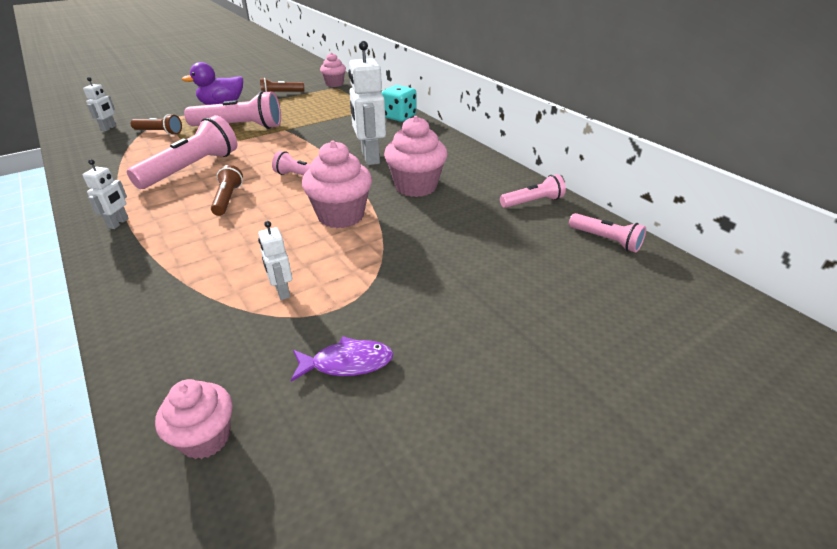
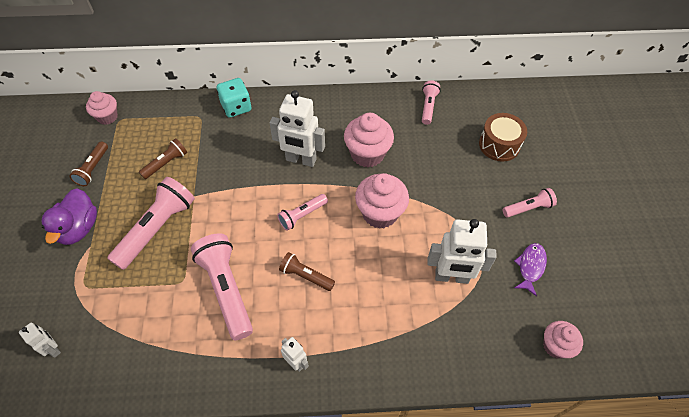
camera: 60 degrees left, 20 degrees up
(159, 132) = (110, 301): brown flashlight -> brown flashlight (166, 163)
(282, 291) = (451, 277): white robot -> white robot, size x1.95
(543, 270) = (499, 145): none -> brown drum
(605, 240) = (487, 101): pink flashlight -> pink flashlight (528, 208)

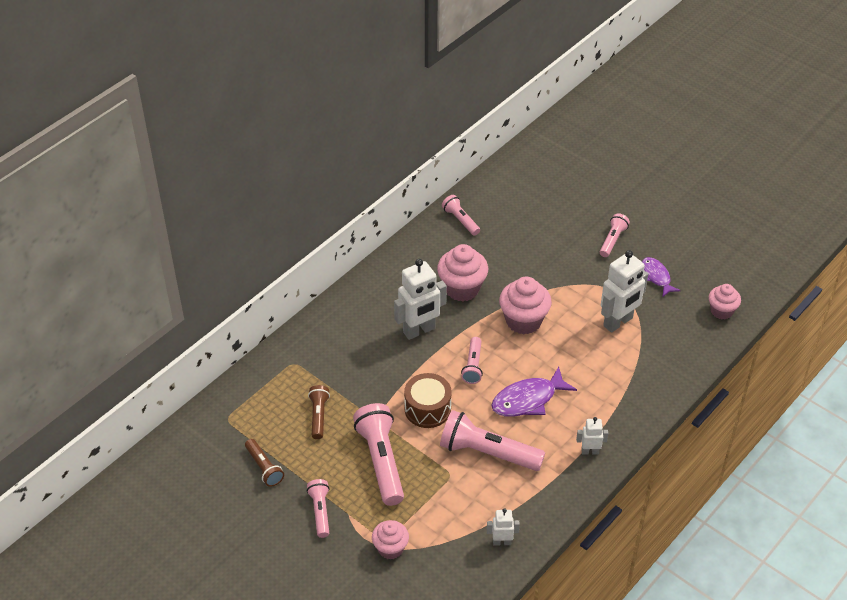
camera: 45 degrees left, 10 degrees down
(53, 348) = (423, 588): white robot -> white robot (502, 542)
(78, 228) = (320, 512): purple duck -> pink flashlight
(107, 117) = (213, 425): pink cupcake -> pink cupcake (390, 548)
(236, 107) = (312, 333): turquoise dice -> none
(306, 276) = (528, 400): brown flashlight -> purple fish
(499, 145) = (544, 211): brown drum -> brown drum (427, 409)

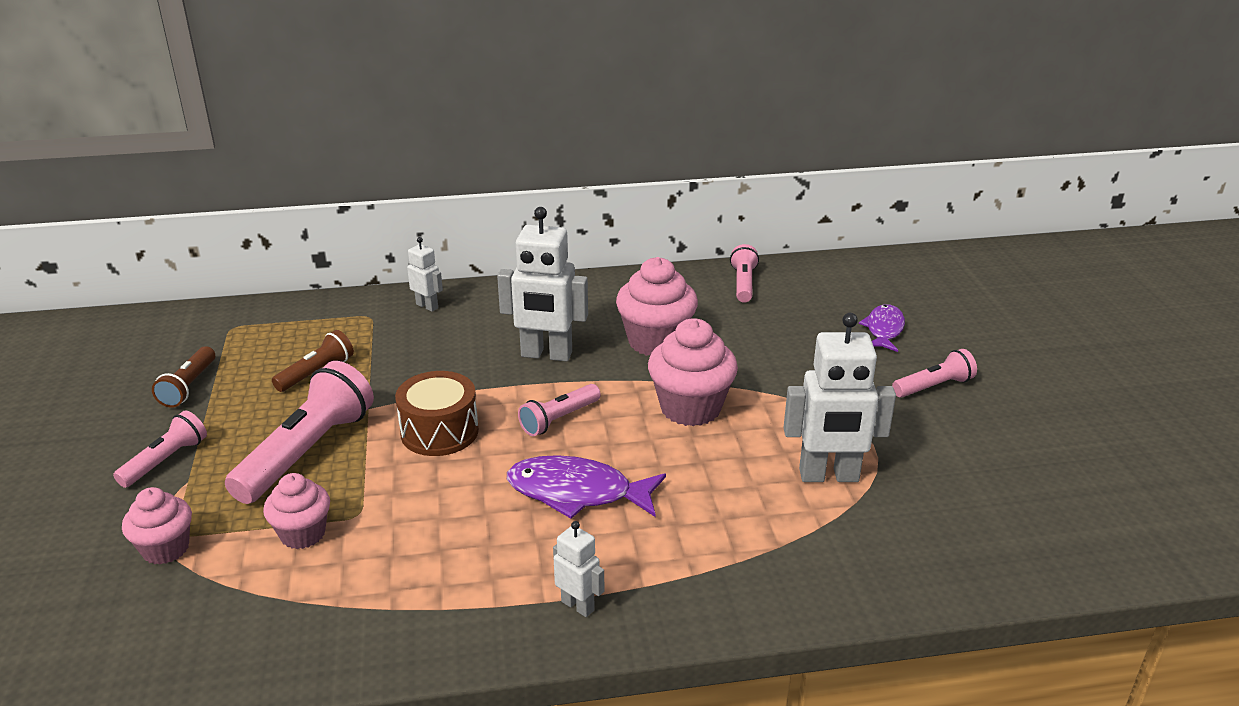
camera: 40 degrees right, 15 degrees down
(488, 453) = (439, 519): pink flashlight -> none
(502, 542) = (295, 637): white robot -> white robot (427, 306)
(656, 277) = (957, 455): purple fish -> purple fish (884, 330)
(721, 311) = (1028, 549): pink cupcake -> pink cupcake (303, 534)

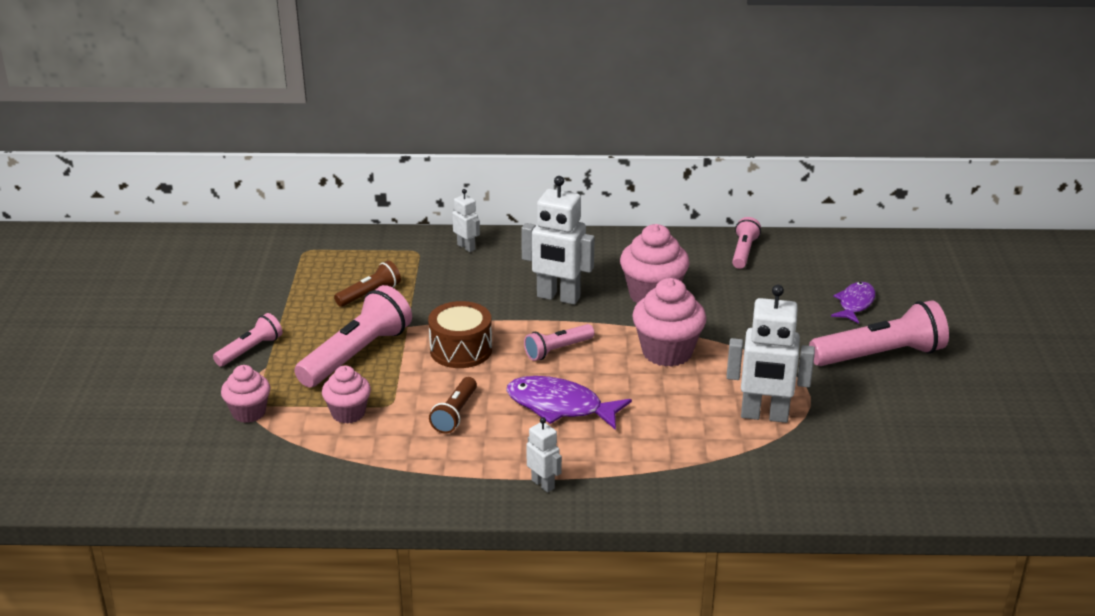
camera: 10 degrees right, 0 degrees up
(189, 386) = (269, 295): brown flashlight -> brown flashlight (455, 414)
(933, 386) = (880, 355): pink flashlight -> pink flashlight, size x1.83

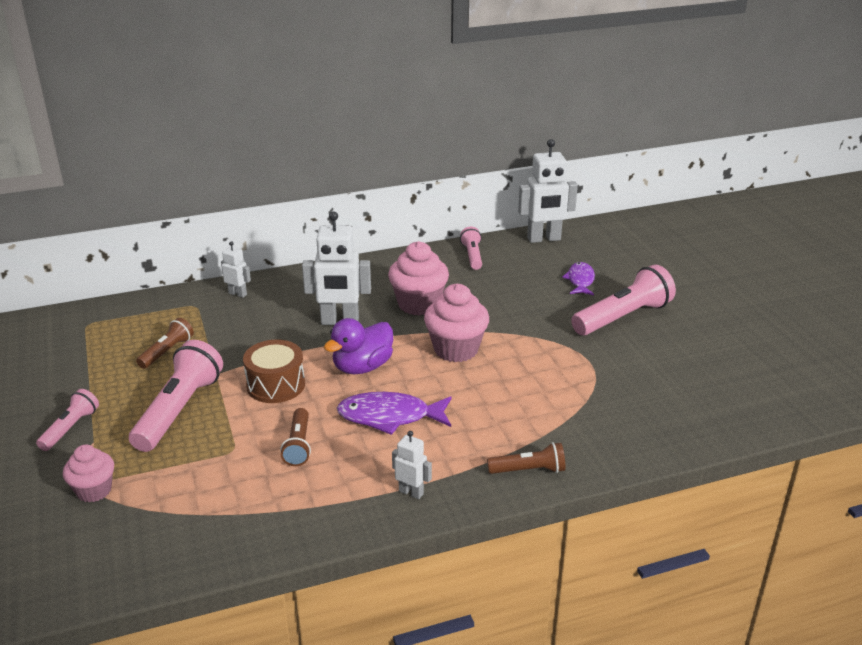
camera: 20 degrees left, 0 degrees up
(348, 413) = (195, 468): pink cupcake -> none
(557, 350) = (362, 367): pink flashlight -> purple duck
(675, 491) = (528, 470): none -> brown flashlight
(764, 416) = (564, 386): white robot -> white robot (544, 239)

